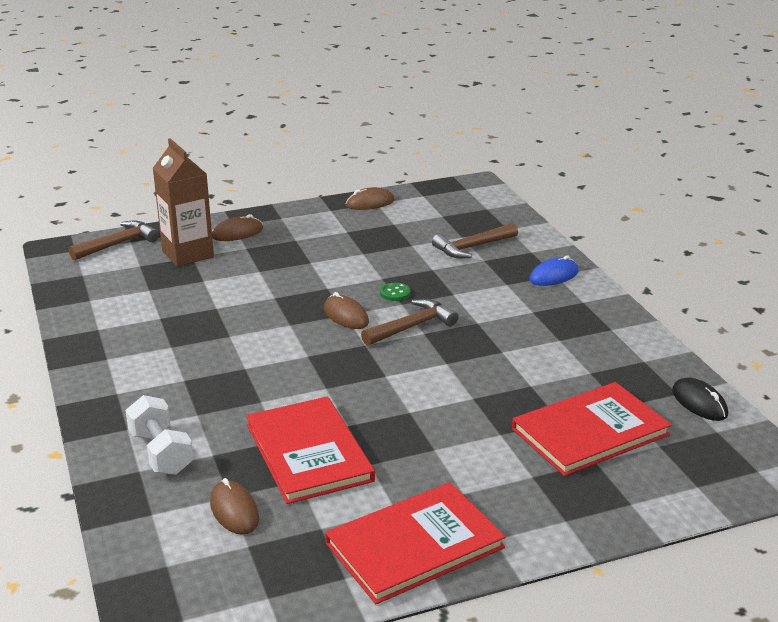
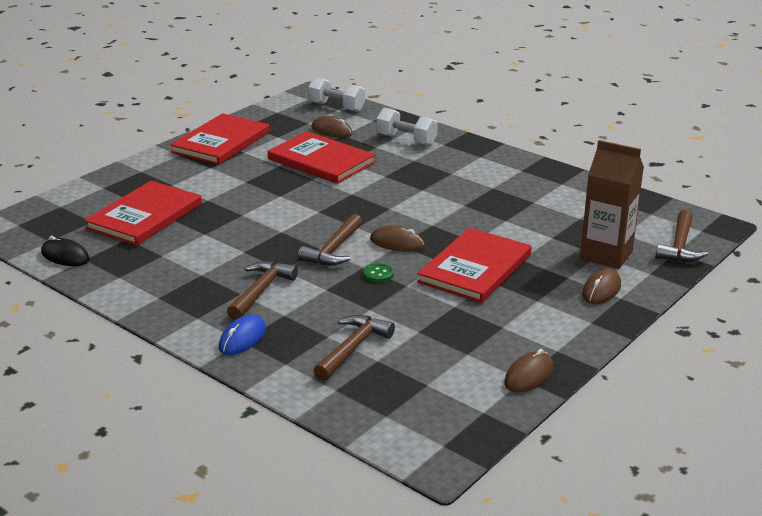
camera: 150 degrees right, 0 degrees up
(164, 571) = (336, 107): none -> white dumbbell
(308, 274) = (475, 268): none -> red book
(512, 308) = (261, 291): none -> brown hammer

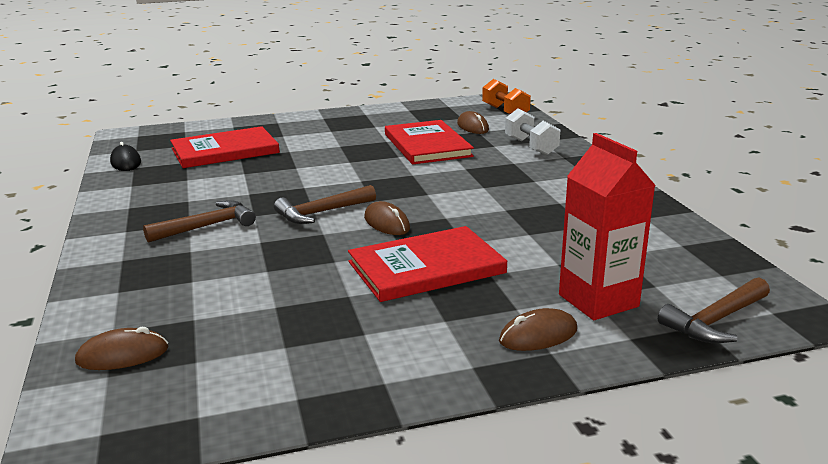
camera: 35 degrees right, 5 degrees down
(221, 142) = (368, 117): red book -> none
(242, 338) = (125, 258): blue mouse -> none
(336, 107) = (505, 112): white dumbbell -> orange dumbbell
(353, 348) = (193, 299): brown hammer -> none
(378, 274) = (326, 243): green button -> none
(529, 375) = (308, 397): brown mouse -> brown mouse (122, 355)
(606, 255) = (598, 300): brown carton -> red carton

